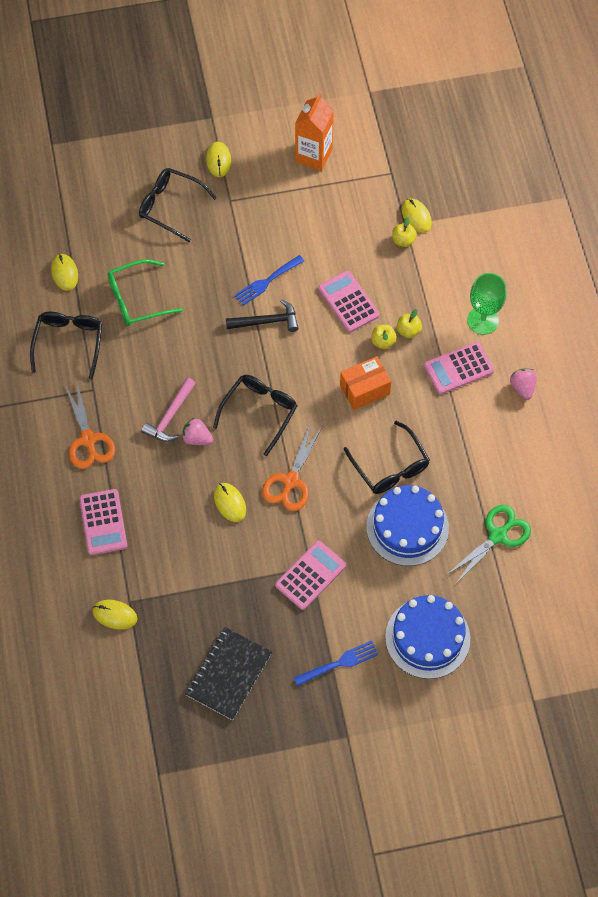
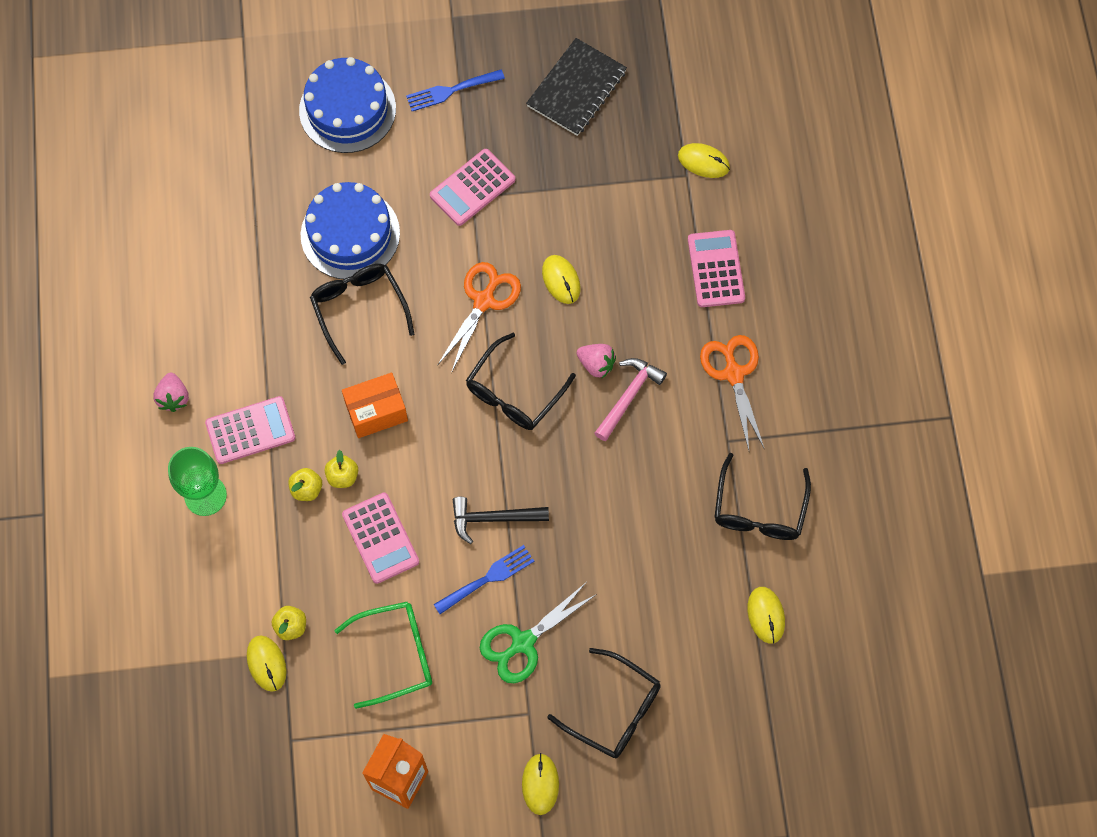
camera: 175 degrees left, 5 degrees up
(137, 299) = (666, 566): green glasses -> green glasses (395, 655)
(498, 536) = (244, 215): green scissors -> green scissors (523, 642)

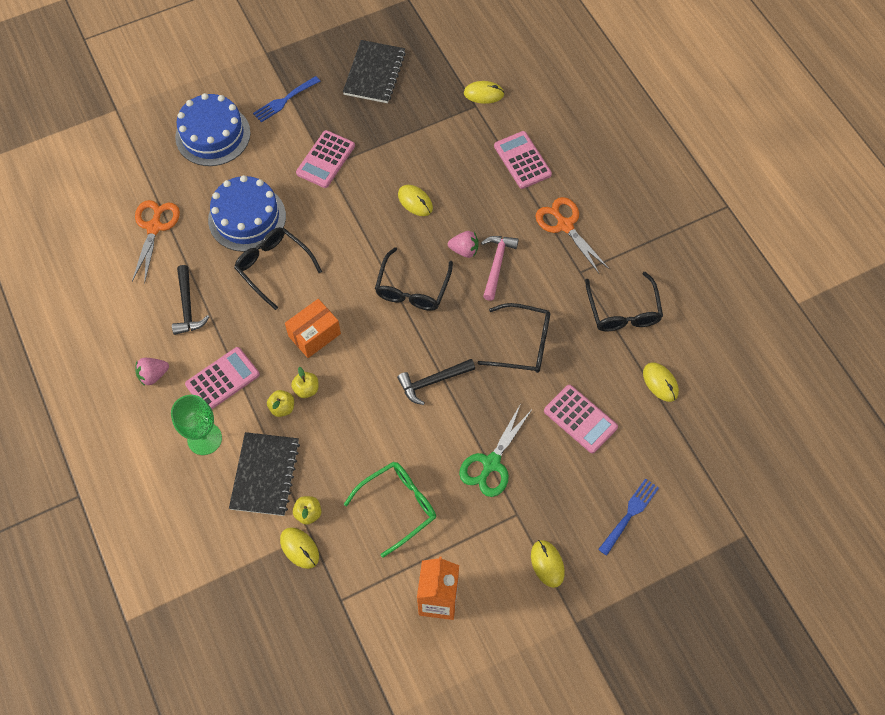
camera: 20 degrees left, 5 degrees down
(173, 398) = (153, 375): pink strawberry -> pink strawberry turned 90 degrees clockwise
(241, 325) = (187, 307): none -> black hammer
(258, 563) = (265, 475): none -> black notebook
(380, 538) = (353, 424): pink calculator -> pink calculator (580, 419)
(484, 301) = (364, 233): orange scissors -> orange scissors (154, 227)
(488, 578) = (446, 426): blue fork -> blue fork (630, 514)
(613, 710) = (579, 489): black glasses -> black glasses (522, 344)

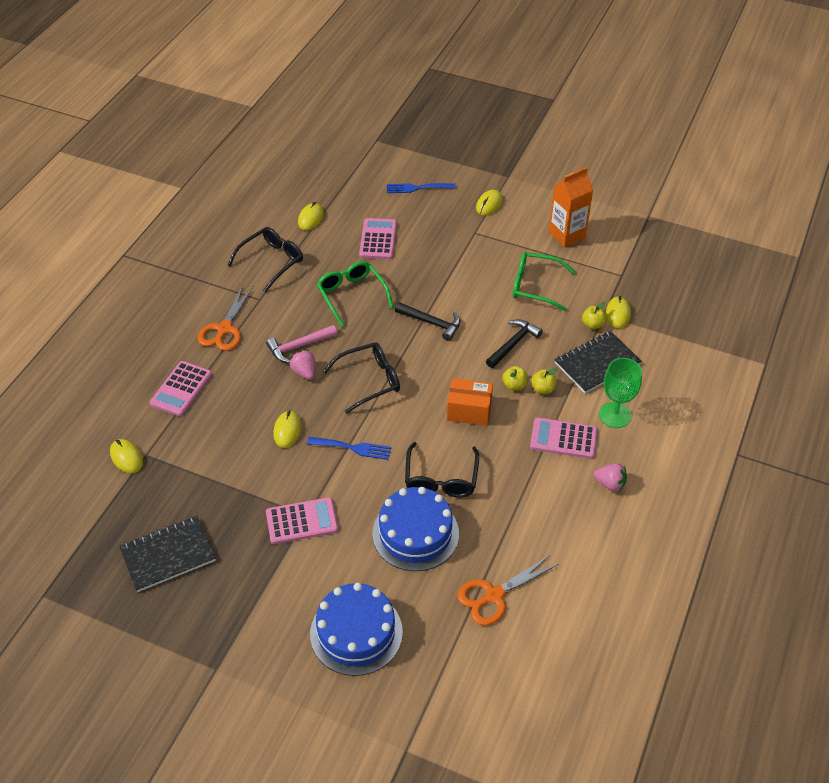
camera: 130 degrees left, 15 degrees down
(187, 307) = (535, 508): black hammer -> black hammer (513, 343)
(284, 100) = (263, 604): blue fork -> blue fork (353, 448)
(491, 463) = (456, 261): green scissors -> none
(522, 344) = (352, 296): black glasses -> green glasses

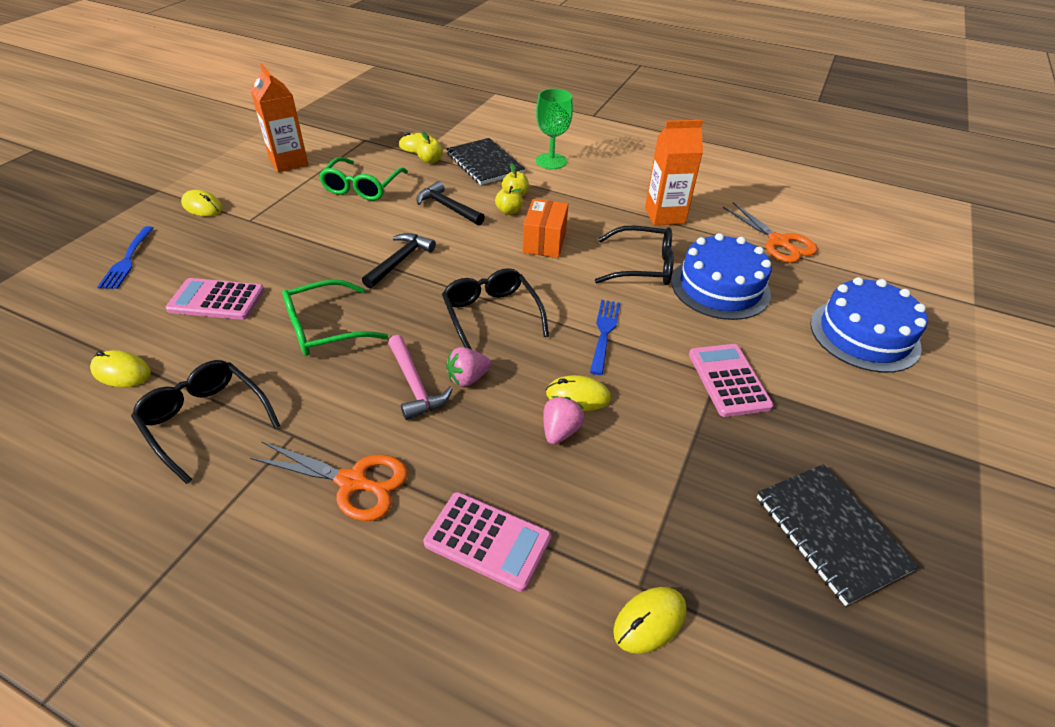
camera: 90 degrees left, 5 degrees down
(527, 504) = (665, 215): none -> orange carton
(563, 439) = (581, 189): pink calculator -> none
(610, 484) = (633, 171): pink strawberry -> pink strawberry (560, 431)

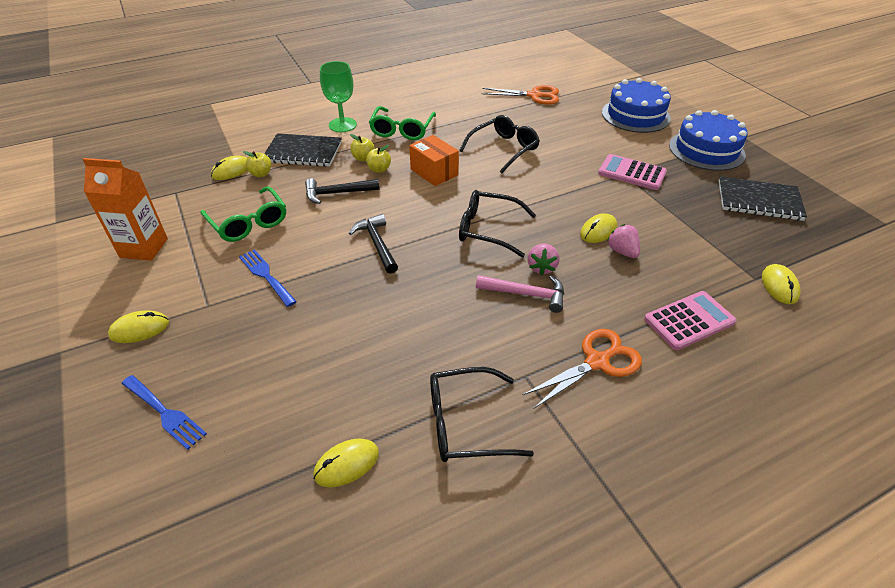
camera: 50 degrees left, 0 degrees up
(216, 300) = (309, 367): pink calculator -> none
(325, 328) = (418, 314): green glasses -> green glasses (402, 130)
(604, 332) = (551, 193): blue fork -> blue fork (266, 275)
(665, 215) = (463, 116): orange carton -> none
(720, 287) = (553, 134): blue cake -> blue cake (706, 150)

